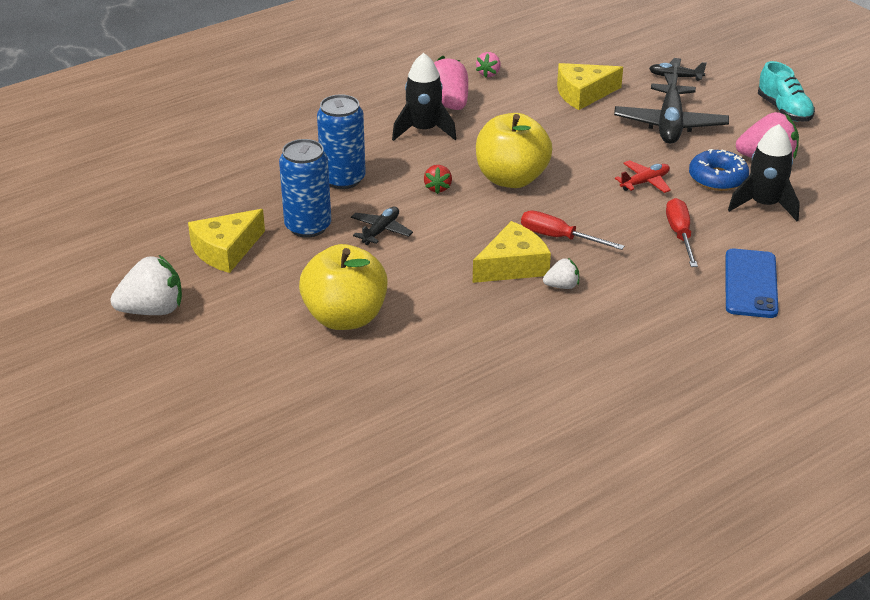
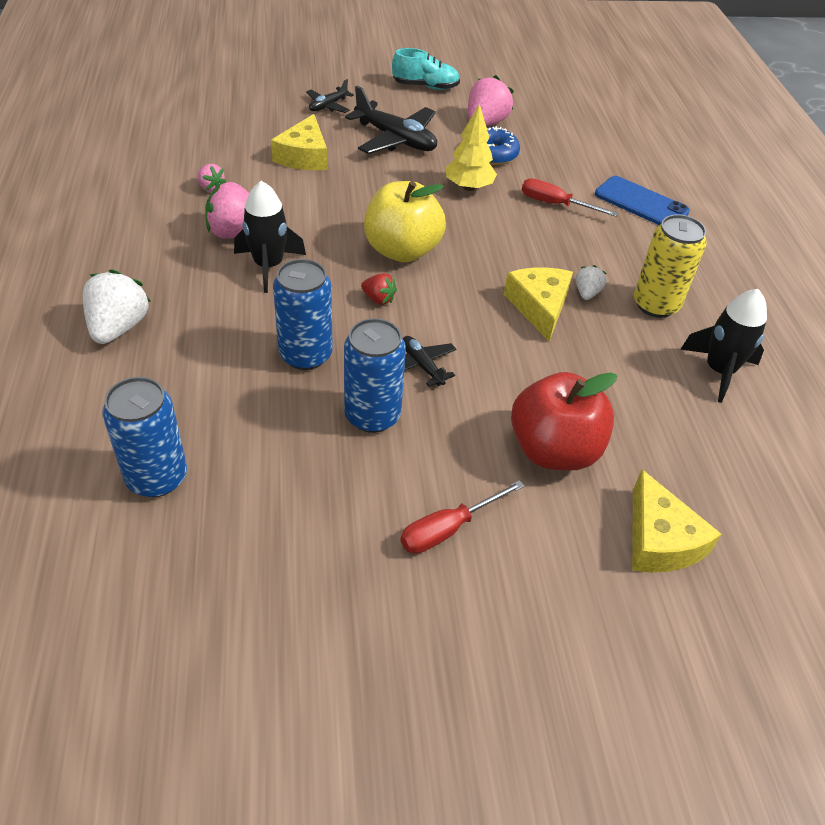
camera: 65 degrees left, 10 degrees up
(152, 310) = (442, 616): white strawberry -> white strawberry (119, 327)
(183, 168) = (157, 477): none -> blue can
(226, 250) = (367, 501): yellow cheese -> yellow cheese (659, 540)
(345, 317) = (554, 450): yellow apple -> red apple
(558, 237) = (514, 264): red screwdriver -> red screwdriver (448, 529)
(589, 329) = (655, 304): none -> yellow can
(645, 182) = (469, 187): red plane -> yellow tree
(764, 205) = (544, 151): black rocket -> black rocket (719, 371)

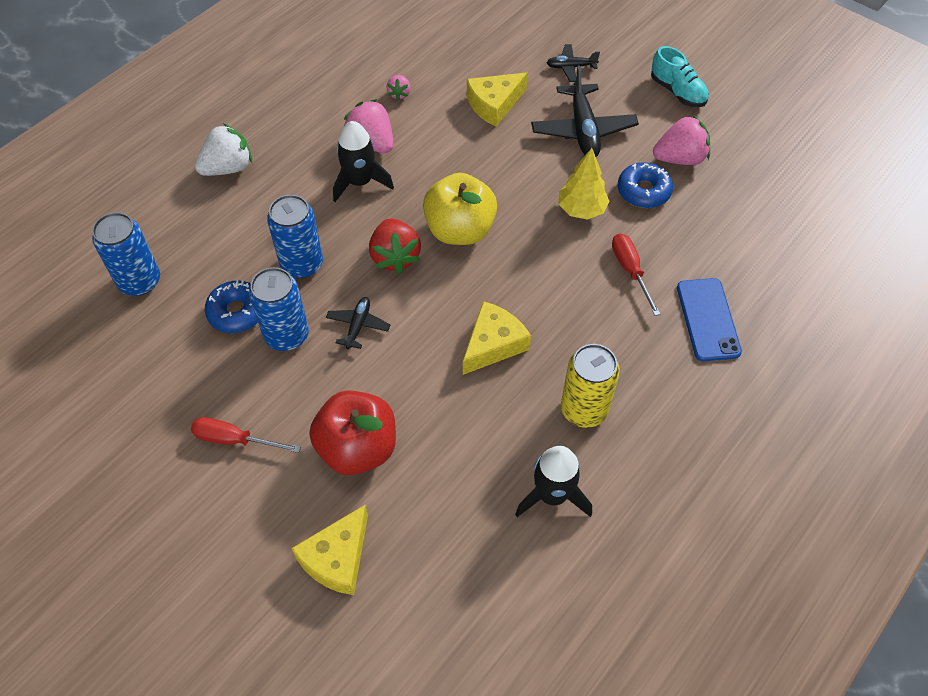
camera: 50 degrees right, 10 degrees up
(299, 431) = (237, 312): none -> blue donut
(378, 299) = (395, 257): red strawberry -> red strawberry, size x1.89
(587, 293) = (544, 360): white strawberry -> none

